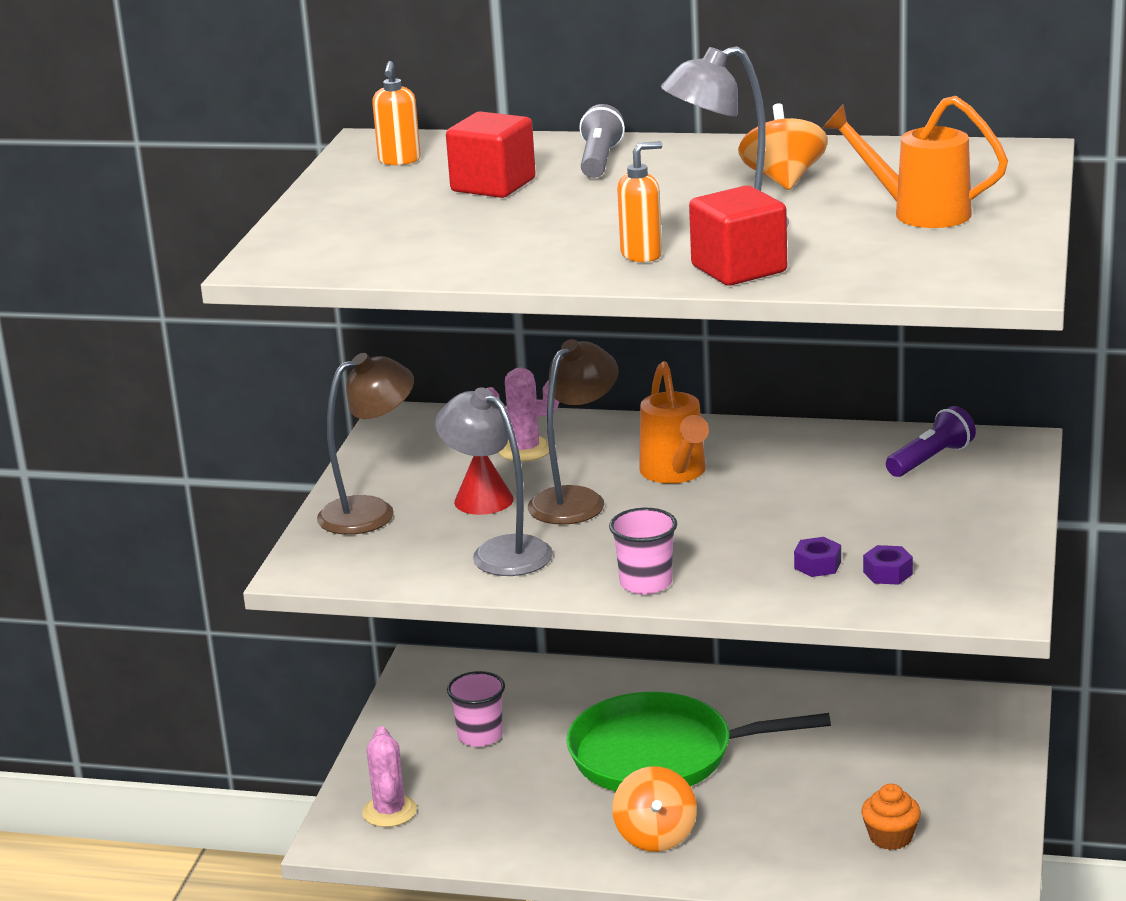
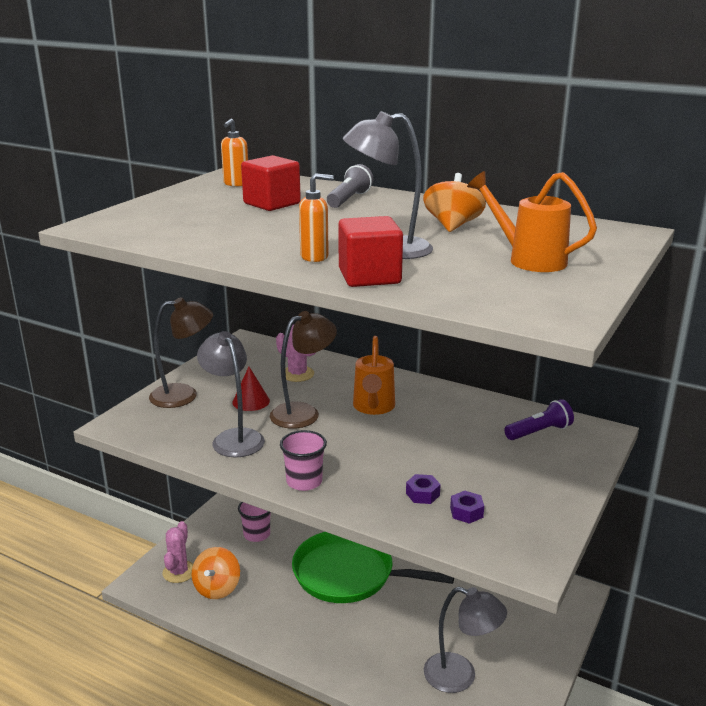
camera: 15 degrees right, 0 degrees up
(655, 836) = (316, 632): orange spinning top -> orange spinning top (217, 588)
(890, 837) = (460, 676): orange cupcake -> grey lamp

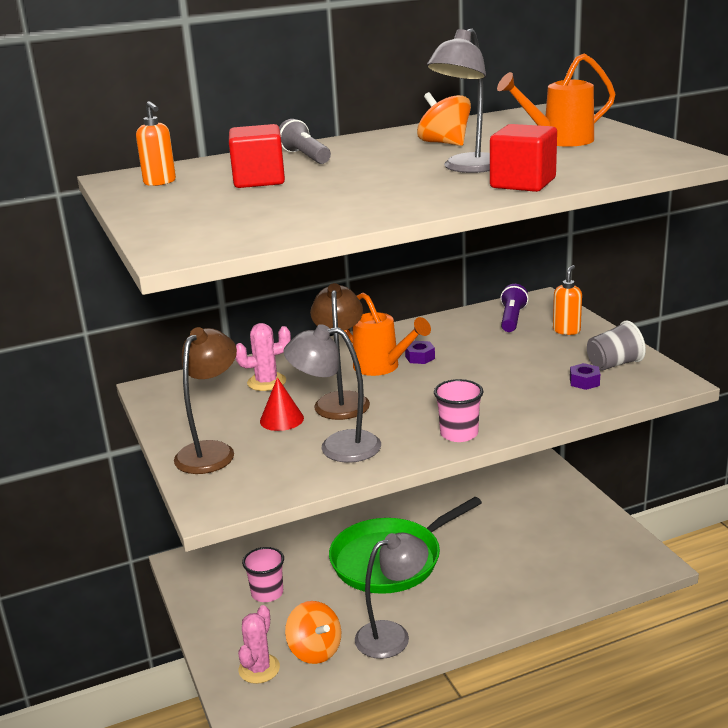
camera: 50 degrees left, 0 degrees up
(179, 572) = (259, 669): pink cactus -> pink cactus turned 60 degrees clockwise
(315, 257) = (444, 190): orange soap dispenser -> orange soap dispenser (566, 331)
(422, 494) = (540, 390): purple nut -> purple nut (420, 357)
(460, 676) = (569, 555): grey lamp -> grey lamp (392, 635)
(522, 517) = (614, 364): none -> grey cup

